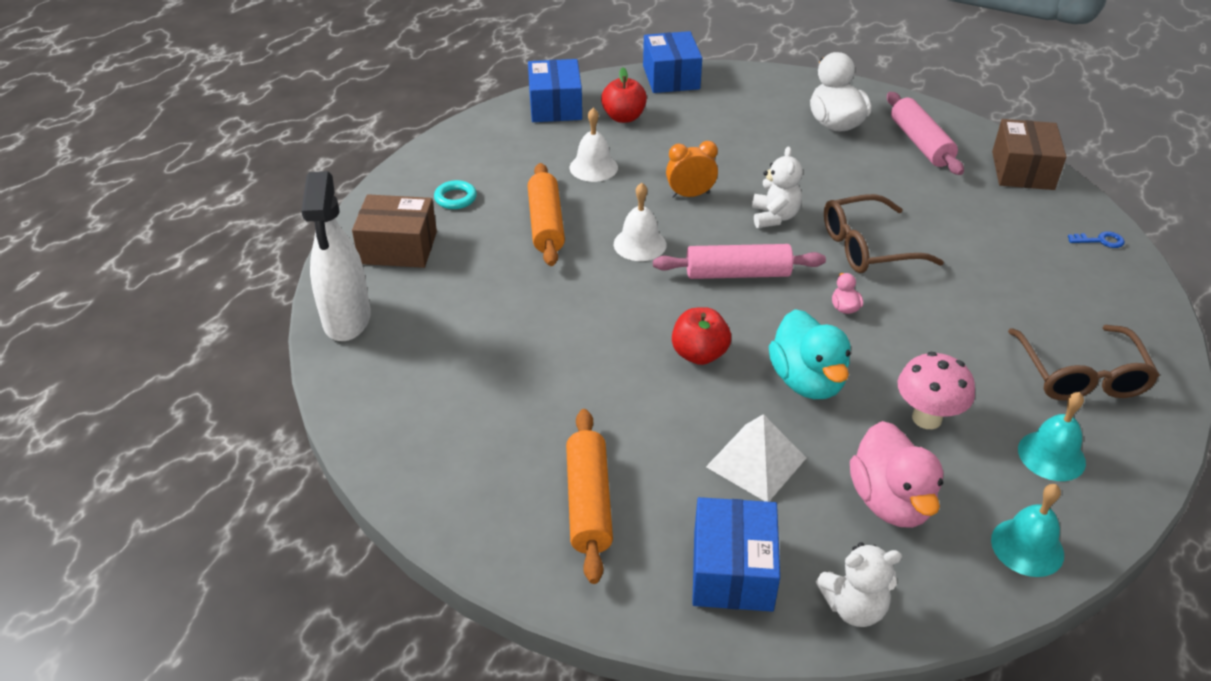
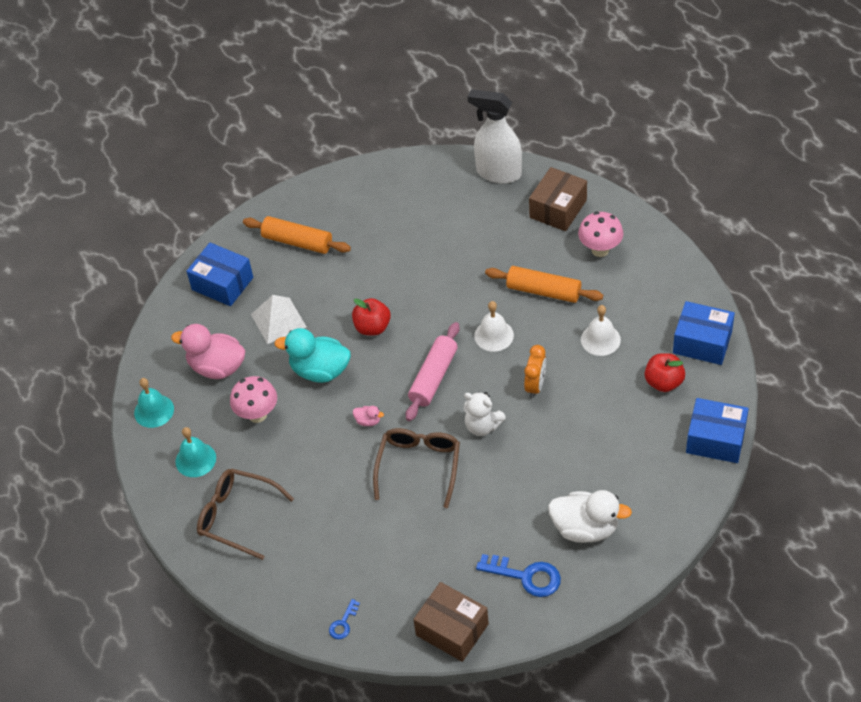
camera: 120 degrees right, 10 degrees up
(455, 198) = (600, 250): turquoise ring -> pink mushroom
(854, 607) = (173, 321): white teddy bear -> none
(920, 143) = (526, 576): pink rolling pin -> blue key

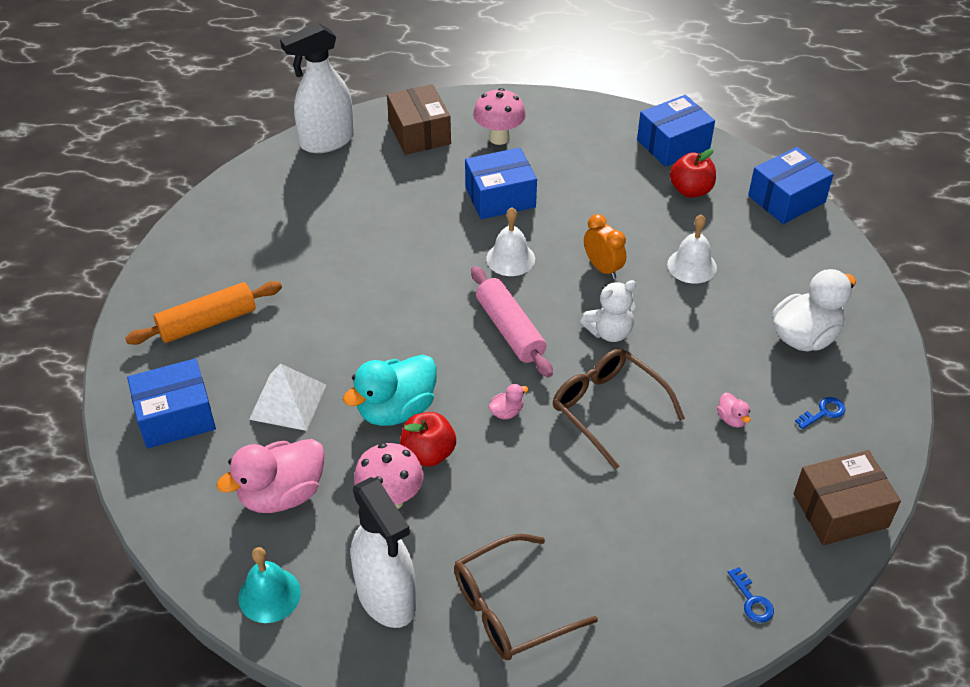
camera: 55 degrees left, 5 degrees down
(195, 459) = (387, 598): turquoise bell -> white spray bottle
(372, 327) = (392, 335): red apple -> red apple (428, 453)
(472, 532) = (732, 419): none -> pink duck
(526, 576) = (823, 412): blue key -> blue key, size x0.53
(543, 291) = (500, 197): orange rolling pin -> blue box
(600, 339) = (598, 197): white bell -> white bell (692, 266)

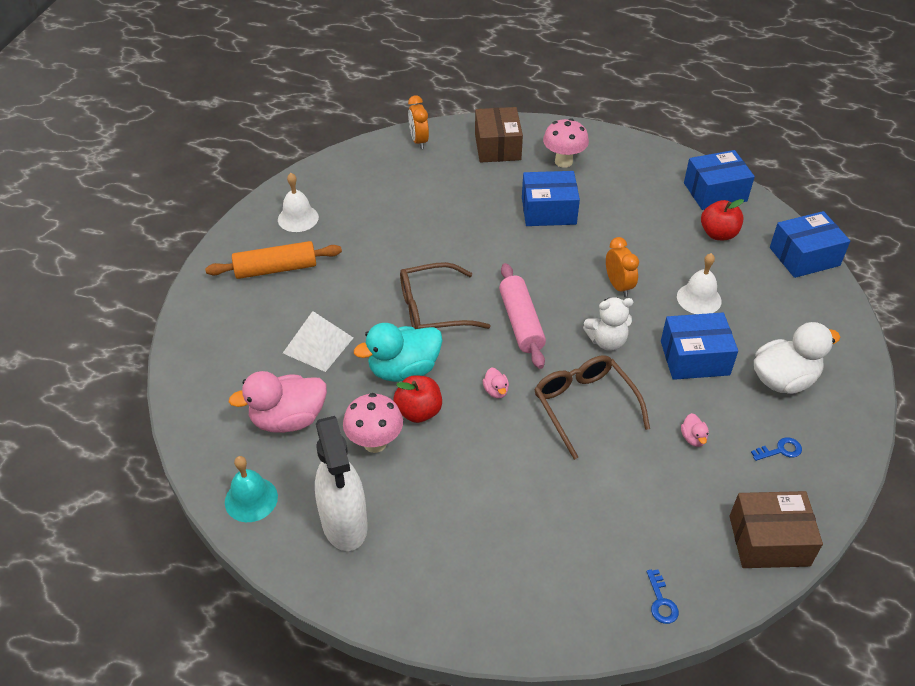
camera: 15 degrees right, 0 degrees up
(176, 417) = (226, 339): blue box -> blue box (694, 358)
(326, 141) = (419, 141): white spray bottle -> orange clock
(506, 412) = (496, 391): pink duck -> pink duck turned 90 degrees clockwise
(510, 258) = (541, 263): white bell -> white bell (298, 218)
(510, 608) = (445, 557): brown glasses -> brown glasses (433, 309)

